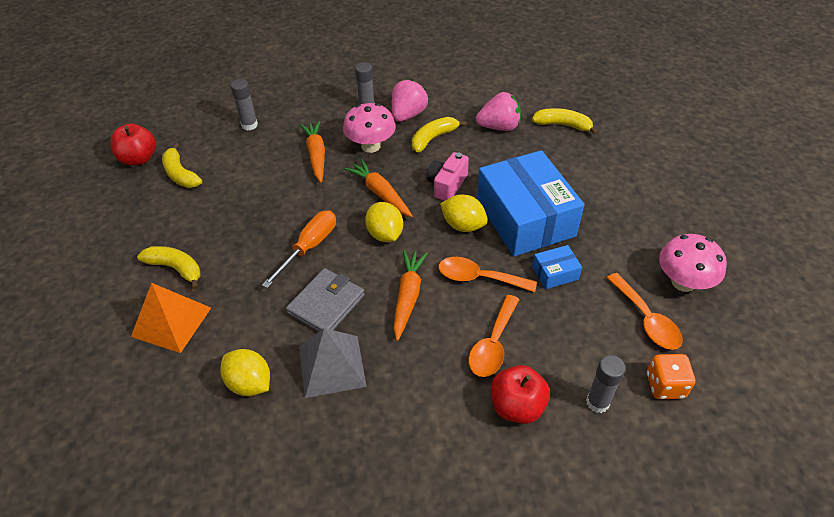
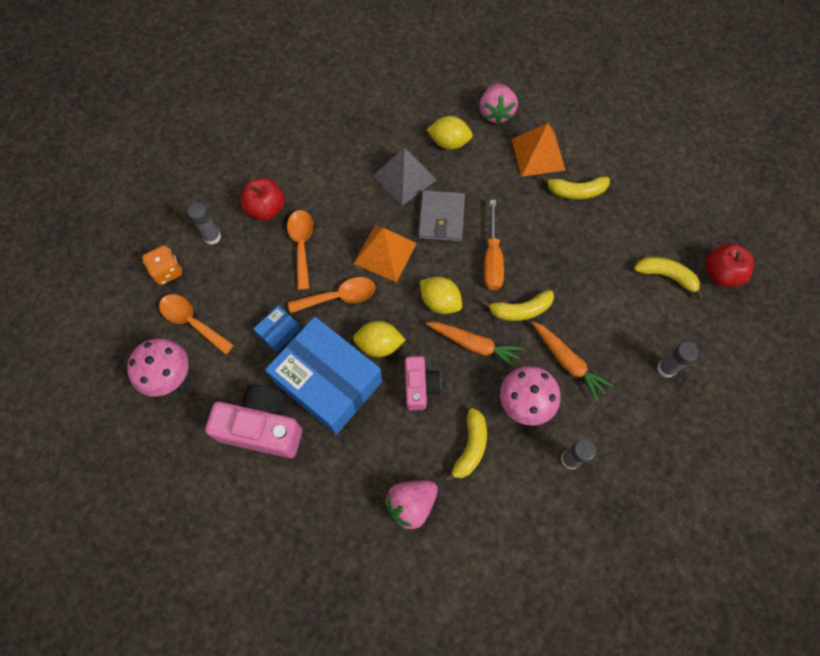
camera: 150 degrees right, 20 degrees up
(408, 114) = (520, 472): pink strawberry -> pink strawberry (495, 113)
(408, 296) = (385, 253): orange carrot -> orange pyramid
(563, 125) = (342, 546): yellow banana -> yellow banana (520, 310)
(599, 210) = (262, 427): none -> pink camera

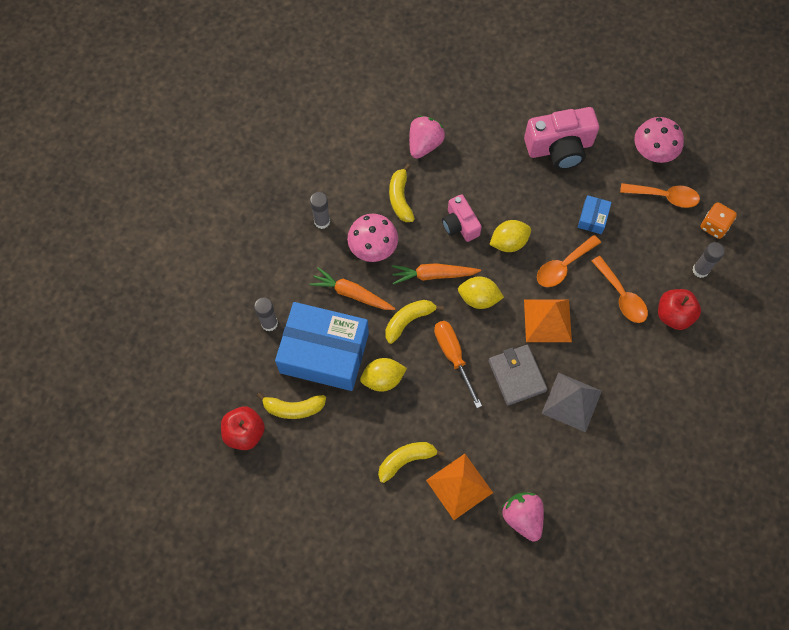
camera: 155 degrees right, 0 degrees up
(328, 382) = (531, 198): blue box -> blue box (324, 353)
(449, 142) = (551, 460): yellow lemon -> yellow lemon (383, 379)

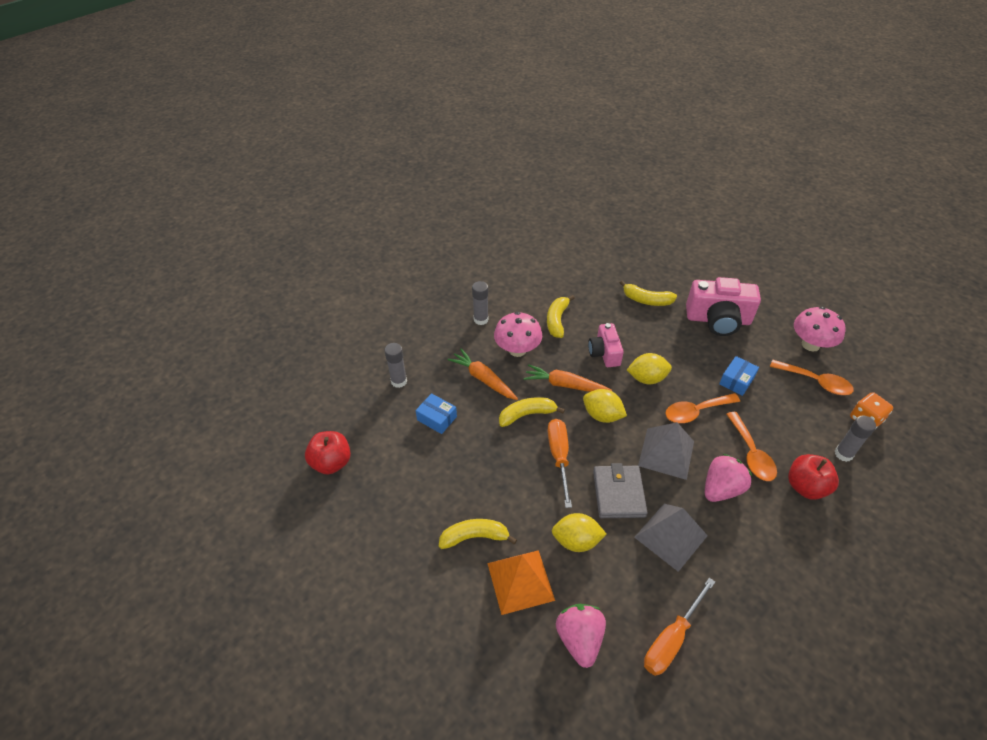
camera: 20 degrees right, 20 degrees down
(293, 408) = (386, 456): yellow banana -> yellow banana (646, 300)
(324, 353) = (437, 418): blue box -> blue box, size x0.41
(383, 379) = (482, 456): yellow lemon -> yellow lemon (576, 541)
(424, 144) = (593, 288): pink strawberry -> pink strawberry (721, 489)
(547, 320) = (666, 453): orange pyramid -> grey pyramid
(594, 491) = (672, 639): none -> orange screwdriver

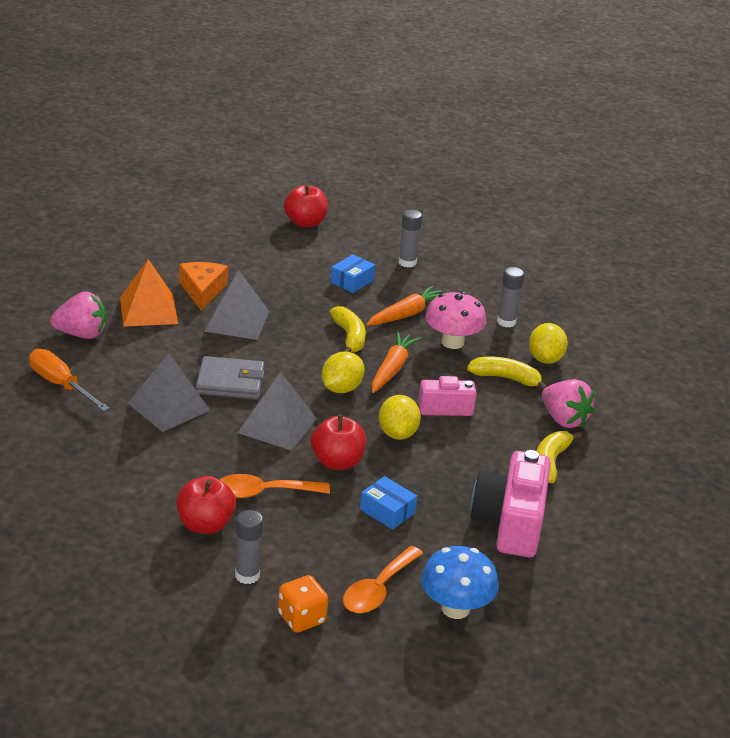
camera: 90 degrees right, 15 degrees down
(474, 537) = (202, 291): yellow banana -> orange cheese
(522, 500) = (237, 321): none -> grey pyramid
(559, 457) = (286, 350): orange screwdriver -> none
(576, 541) = (181, 347): yellow lemon -> yellow lemon (545, 359)
(695, 412) = (337, 462): orange spoon -> red apple
(721, 489) = (219, 456): pink strawberry -> pink strawberry (564, 419)
(810, 344) = (455, 608): pink mushroom -> blue mushroom

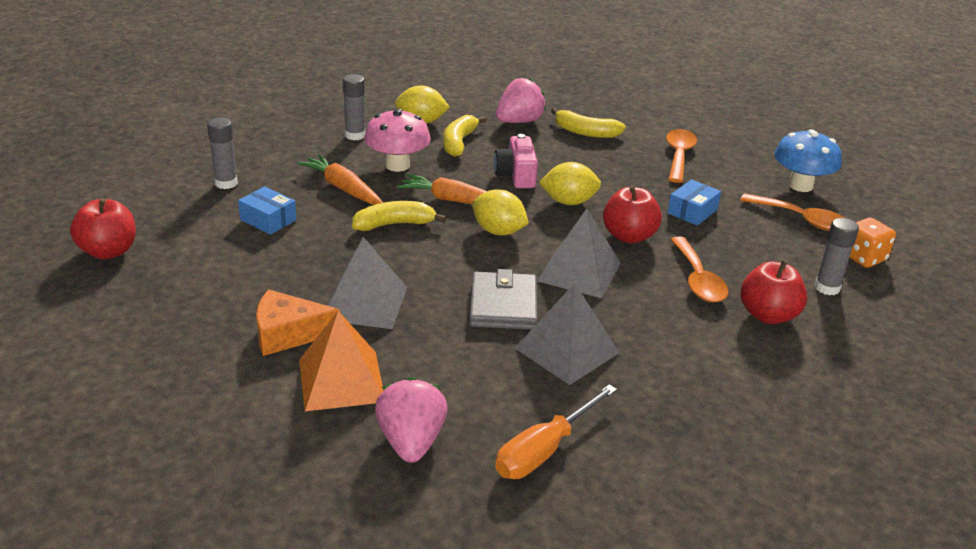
camera: 90 degrees left, 0 degrees up
(510, 523) = (678, 155): pink camera -> orange spoon

